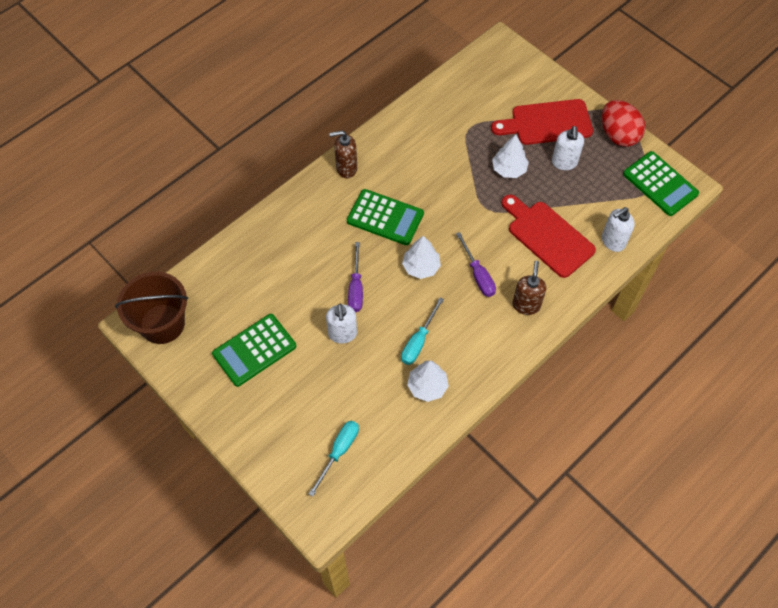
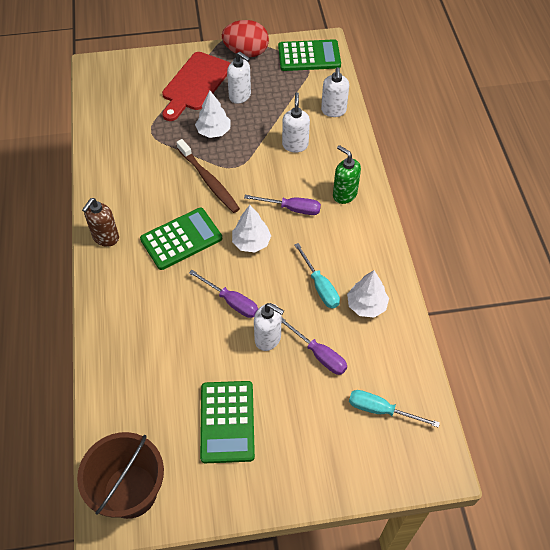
camera: 55 degrees left, 5 degrees down
(339, 452) = (381, 410): turquoise screwdriver -> turquoise screwdriver turned 45 degrees counterclockwise
(355, 378) = (319, 354): none -> purple screwdriver
(455, 199) = (209, 181): none -> brown toothbrush
(526, 305) = (344, 194): brown soap dispenser -> green soap dispenser
(547, 236) = (295, 145): red cutting board -> white soap dispenser

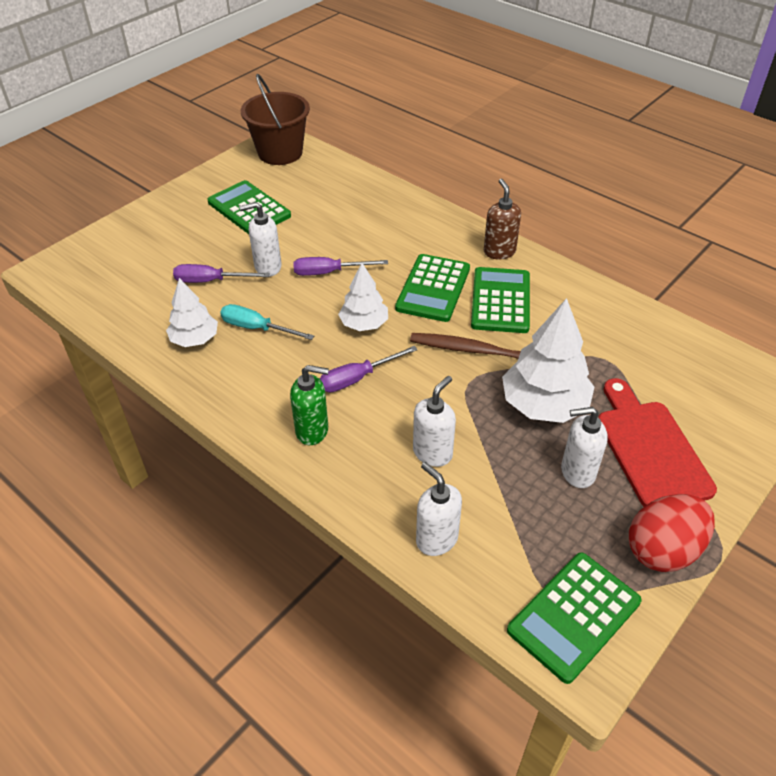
camera: 140 degrees right, 10 degrees down
(154, 202) = (500, 301): none -> green calculator
(213, 131) = (544, 405): white tree -> white tree, size x1.64
(295, 145) = (433, 453): white soap dispenser -> white soap dispenser turned 105 degrees counterclockwise
(381, 410) = (123, 276): turquoise screwdriver -> none

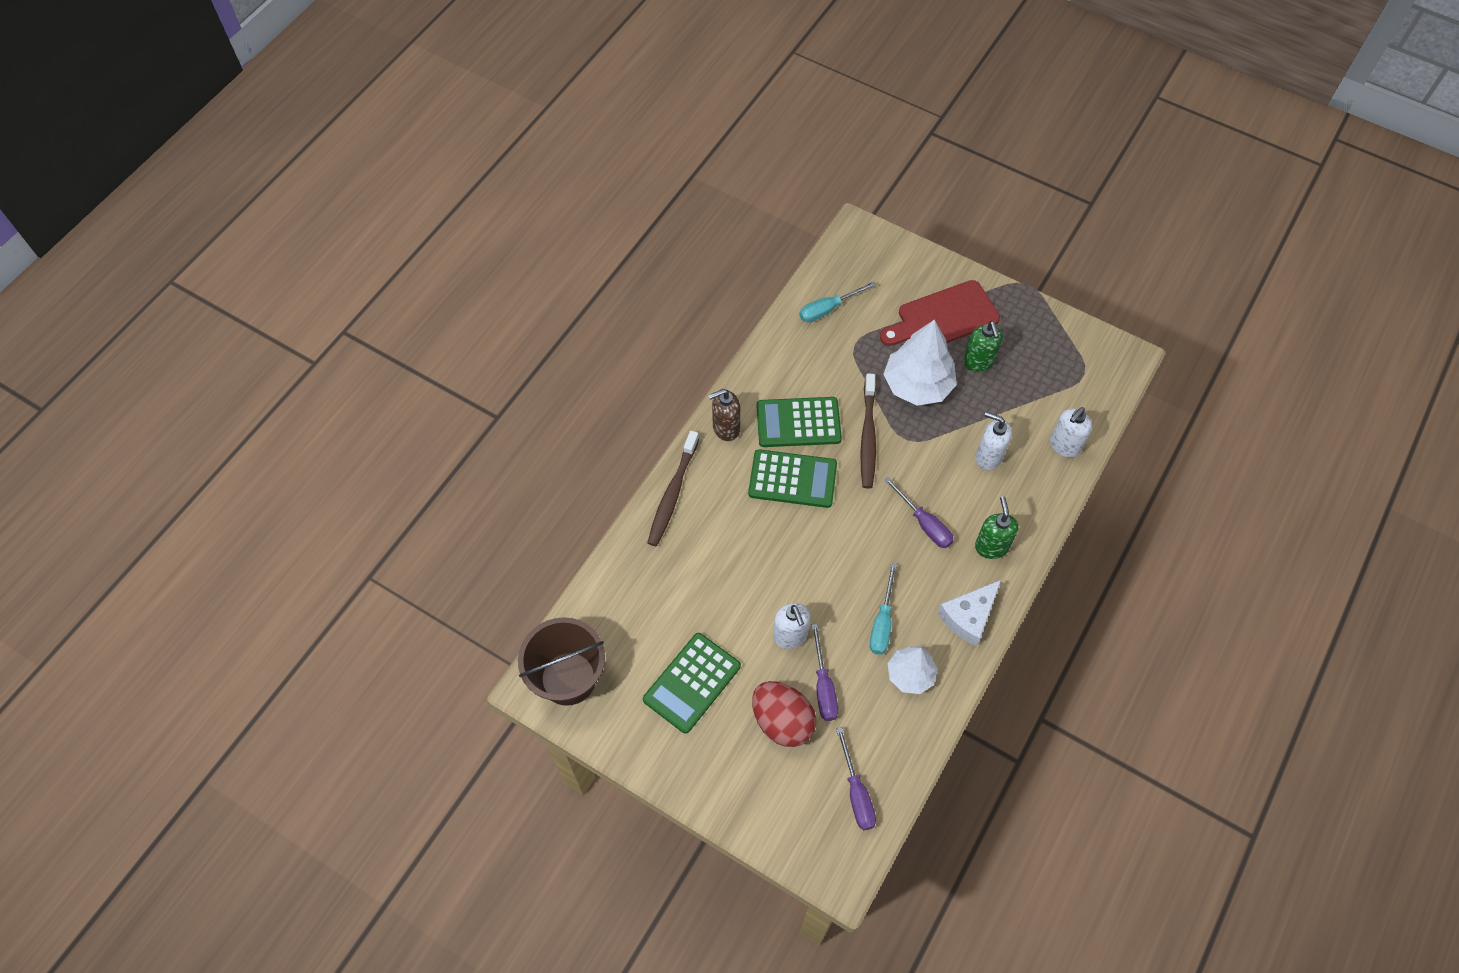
camera: 100 degrees left, 15 degrees up
(237, 395) = (969, 616): none -> white cheese
(329, 272) = (787, 575): purple screwdriver -> purple screwdriver (856, 793)
(364, 324) = (855, 530): white tree -> none
(432, 214) = (672, 494): none -> brown toothbrush
(574, 616) = (1095, 363): green calculator -> none
(577, 472) = (978, 362): white soap dispenser -> green soap dispenser
(656, 343) = (828, 309): none -> turquoise screwdriver
(663, 550) = (1029, 314): red egg -> red egg (782, 721)

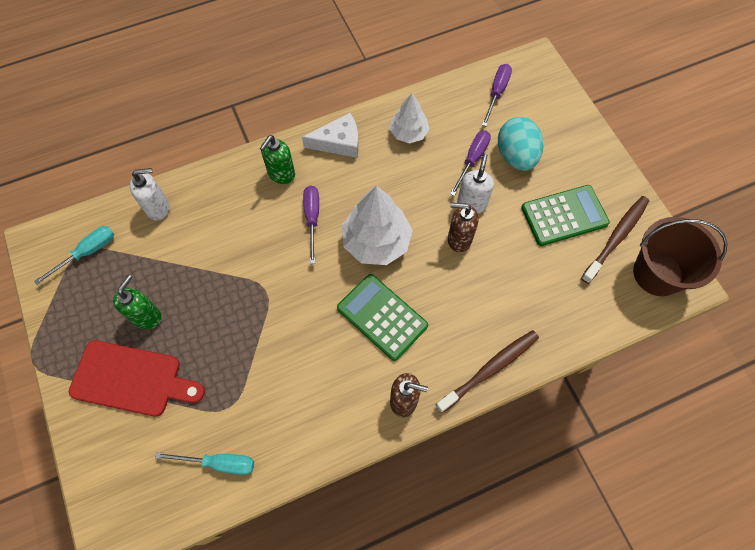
camera: 145 degrees left, 5 degrees up
(777, 591) = (459, 239): none -> brown soap dispenser
(782, 721) = (516, 156): red egg -> turquoise egg
(798, 423) = (338, 363): green calculator -> none
(868, 436) = (293, 313): brown toothbrush -> brown toothbrush (616, 238)
(882, 622) = (400, 173): turquoise screwdriver -> turquoise screwdriver (87, 252)
(917, 385) = (213, 330): white tree -> white tree (376, 242)
(988, 457) = (219, 236): white soap dispenser -> none

